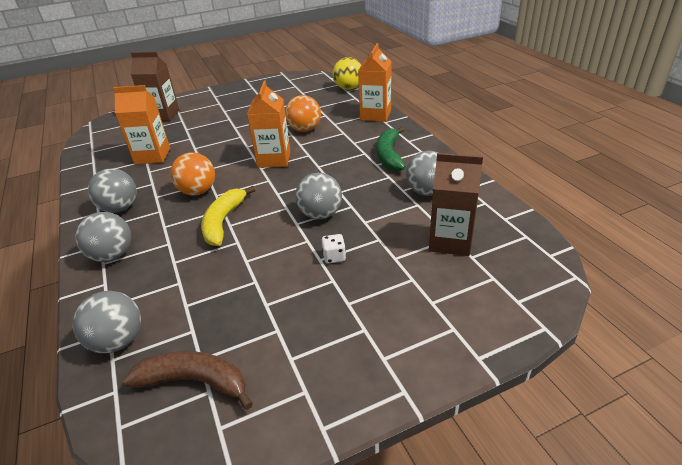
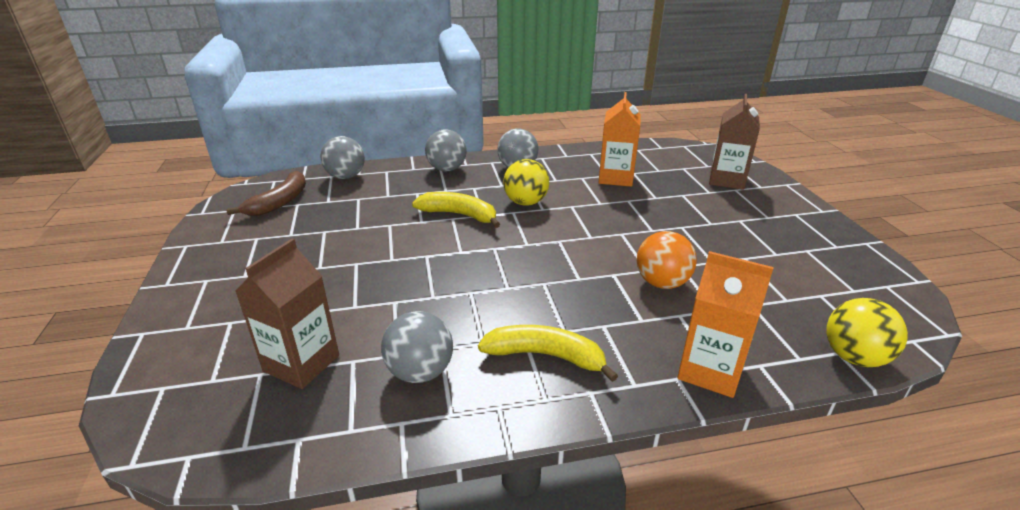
camera: 100 degrees right, 5 degrees down
(198, 191) = (525, 202): orange ball -> yellow ball
(274, 159) = (577, 250): orange carton -> none
(320, 214) = (431, 272): grey ball -> none
(334, 257) = (351, 272): white dice -> none
(389, 155) = (545, 356): green banana -> yellow banana

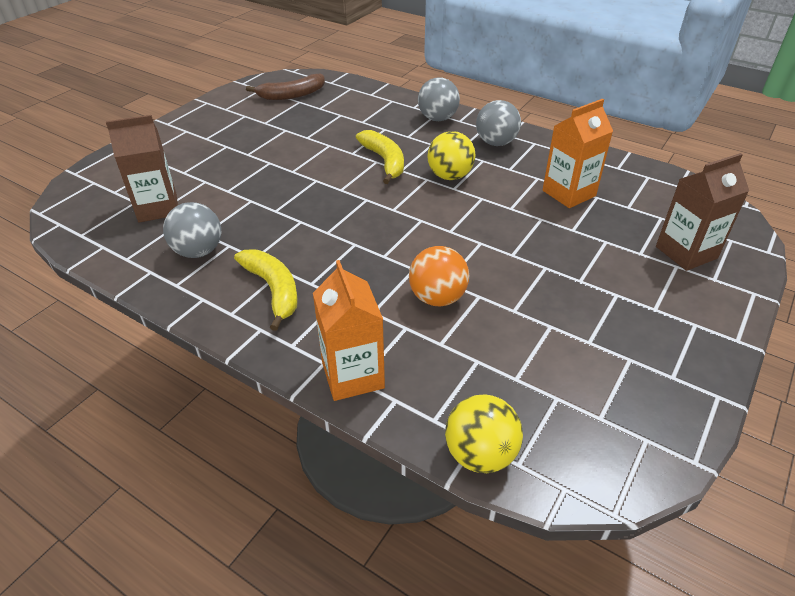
camera: 45 degrees right, 10 degrees up
(346, 176) = (358, 93): grey ball -> none

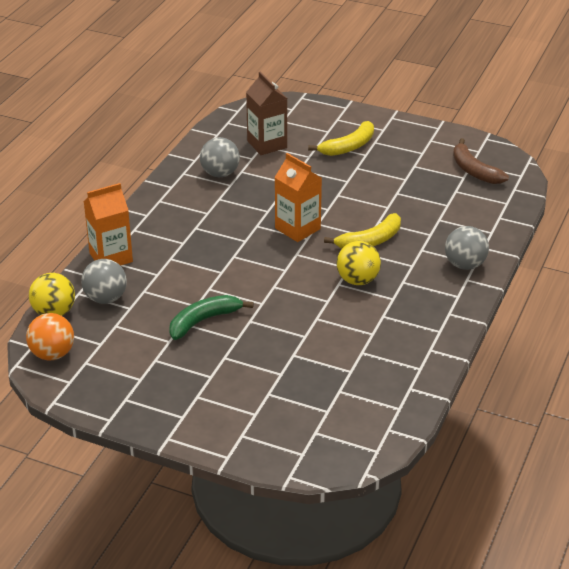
camera: 80 degrees right, 5 degrees down
(273, 290) = (185, 213): yellow banana -> yellow banana (348, 146)
(437, 298) = (190, 286): orange ball -> orange ball (52, 354)
(496, 143) = (429, 305): grey ball -> grey ball (105, 298)
(511, 292) = (203, 321): none -> green banana
(569, 193) = (351, 353): orange carton -> orange carton (297, 228)
(686, 252) = (275, 422): brown carton -> none

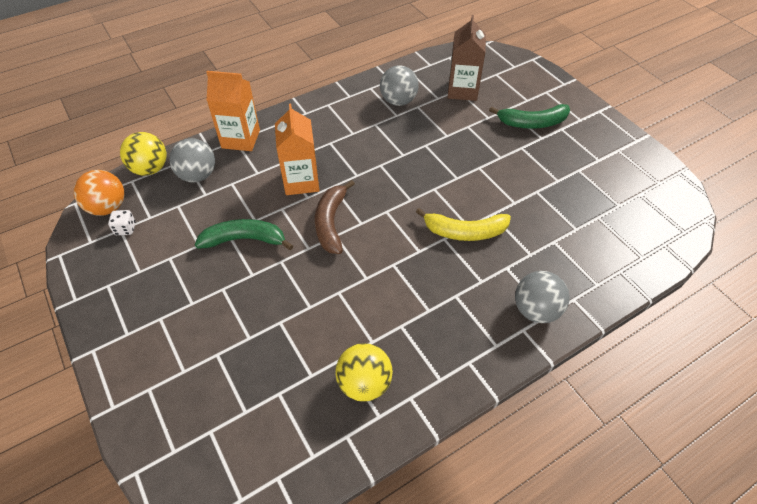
camera: 35 degrees right, 15 degrees up
(89, 360) = (125, 229): none -> white dice
(297, 228) = (411, 185): orange carton -> orange carton (301, 181)
(348, 146) = (532, 123): yellow banana -> green banana
(357, 280) = (414, 270): yellow ball -> yellow ball (364, 383)
(474, 171) = (636, 203): brown banana -> brown banana (331, 223)

